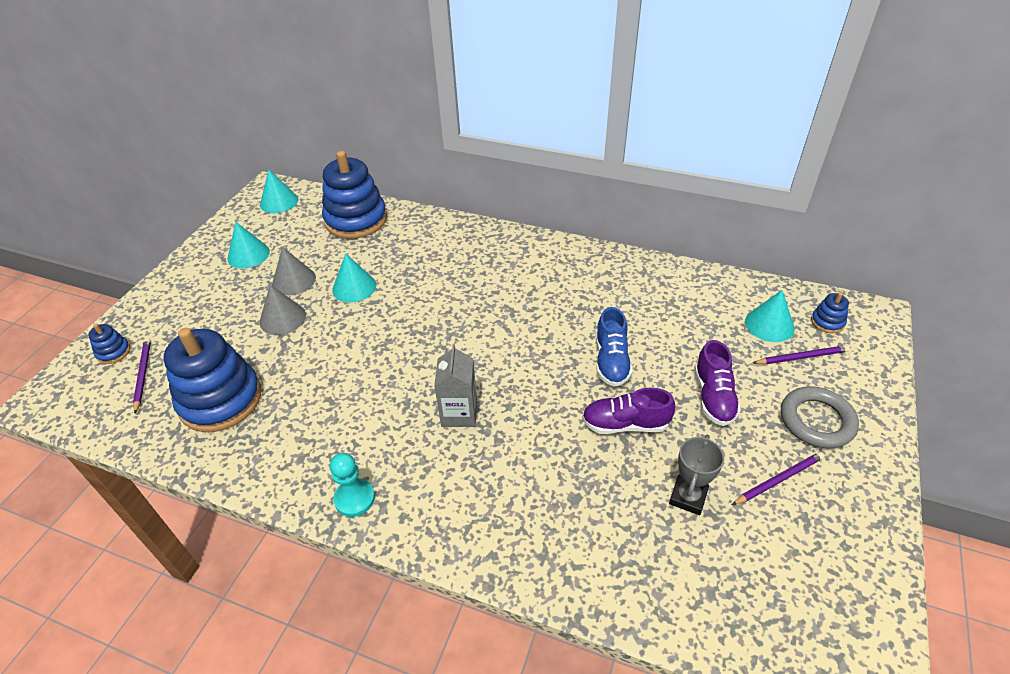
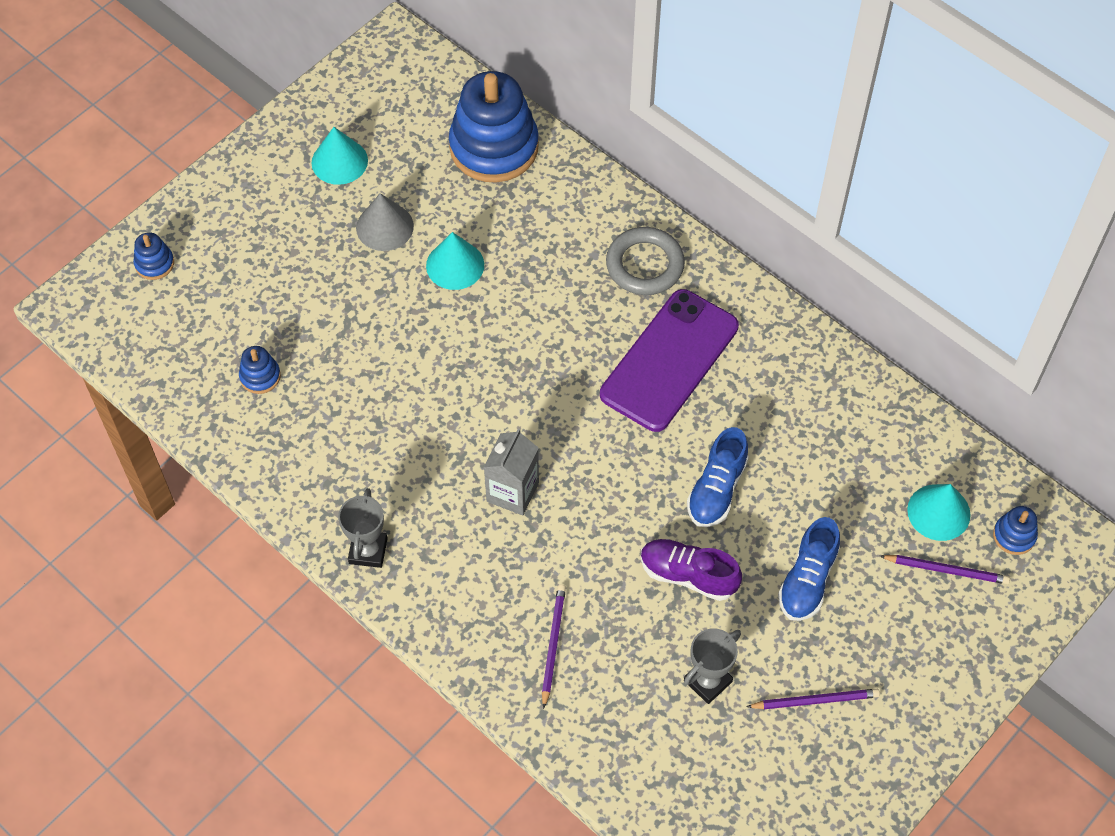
camera: 20 degrees right, 15 degrees up
(143, 375) = (182, 310): purple pencil -> purple pencil (553, 645)
(220, 400) = (260, 376): blue stacking toy -> blue stacking toy, size x0.43
(279, 202) = (402, 75): turquoise cone -> none
(282, 318) = (356, 283): grey cone -> none
(354, 498) = (368, 551): turquoise pawn -> grey trophy
(533, 296) = (669, 360): none -> purple phone
(713, 396) = (807, 580): purple shoe -> blue shoe
(817, 420) = (905, 653): grey ring -> grey ring (645, 265)

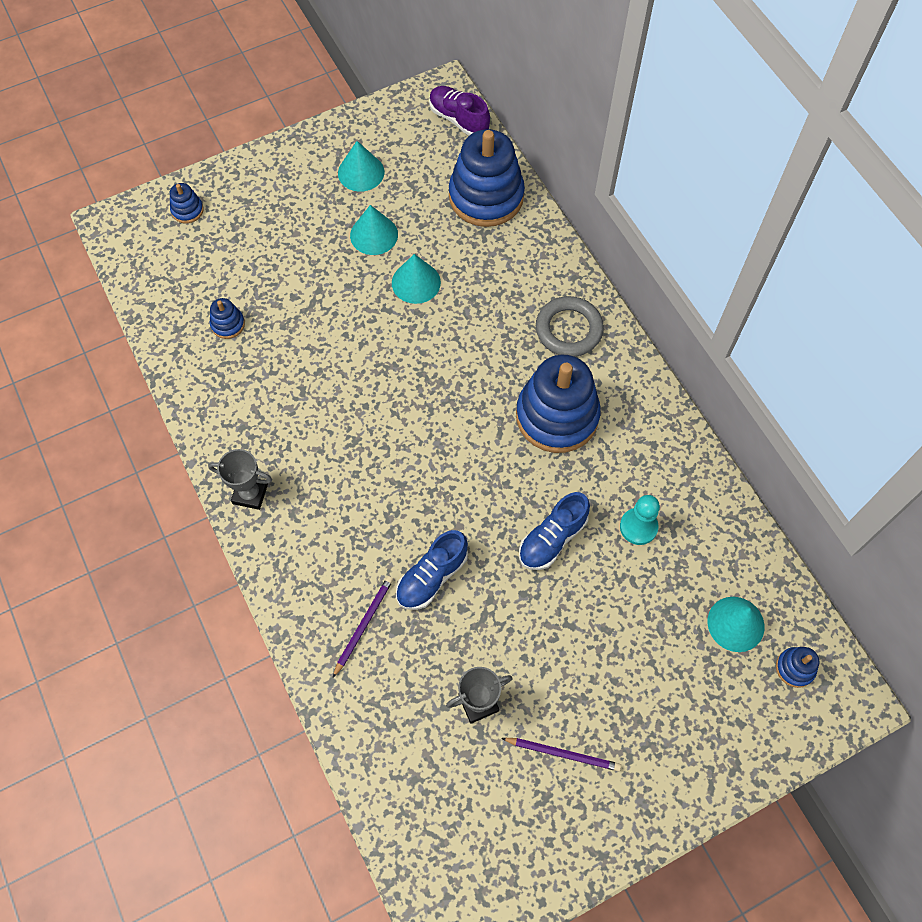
camera: 20 degrees right, 5 degrees up
(368, 551) = (250, 494): grey trophy -> grey trophy turned 75 degrees clockwise
(384, 227) = (374, 235): grey cone -> turquoise cone
(512, 492) = (384, 484): grey carton -> none
(669, 360) = (557, 416): purple phone -> blue stacking toy
(688, 575) = (499, 604): purple shoe -> purple shoe (458, 119)
(801, 448) = (638, 527): none -> turquoise pawn
(807, 580) = (598, 644): blue shoe -> blue shoe (432, 577)
(946, 570) = (722, 678): purple pencil -> none

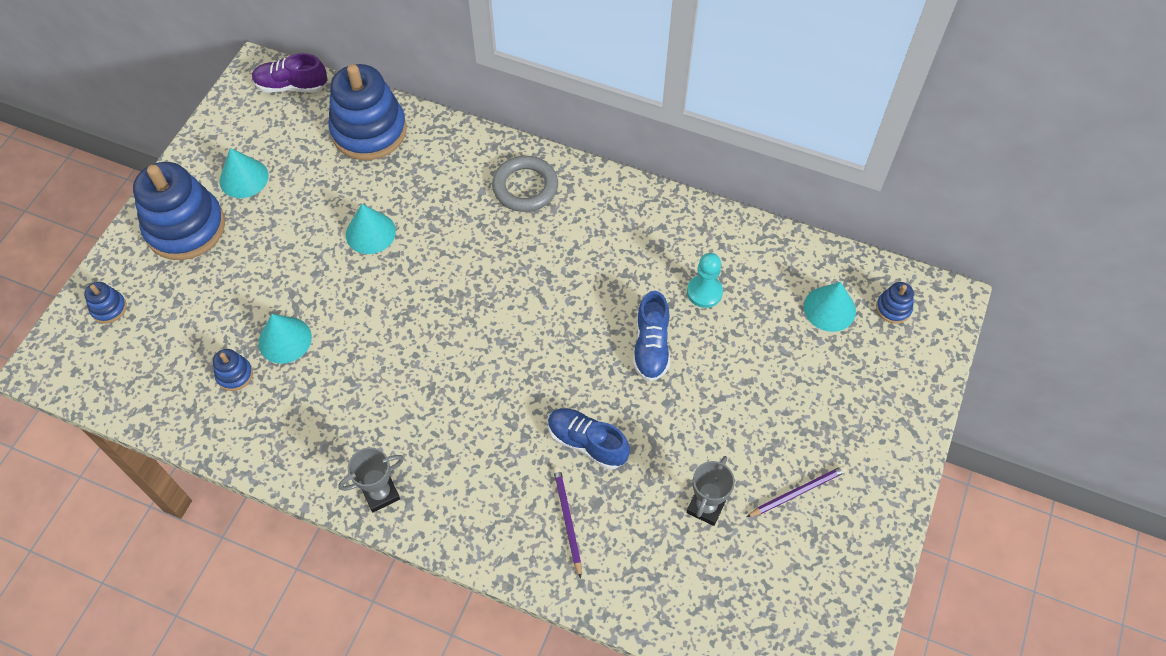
camera: 40 degrees left, 5 degrees down
(374, 235) = (300, 219): turquoise cone -> turquoise cone (285, 340)
(432, 577) = (587, 443): blue shoe -> blue shoe turned 120 degrees clockwise
(557, 416) = (574, 256): blue stacking toy -> blue stacking toy (185, 227)

